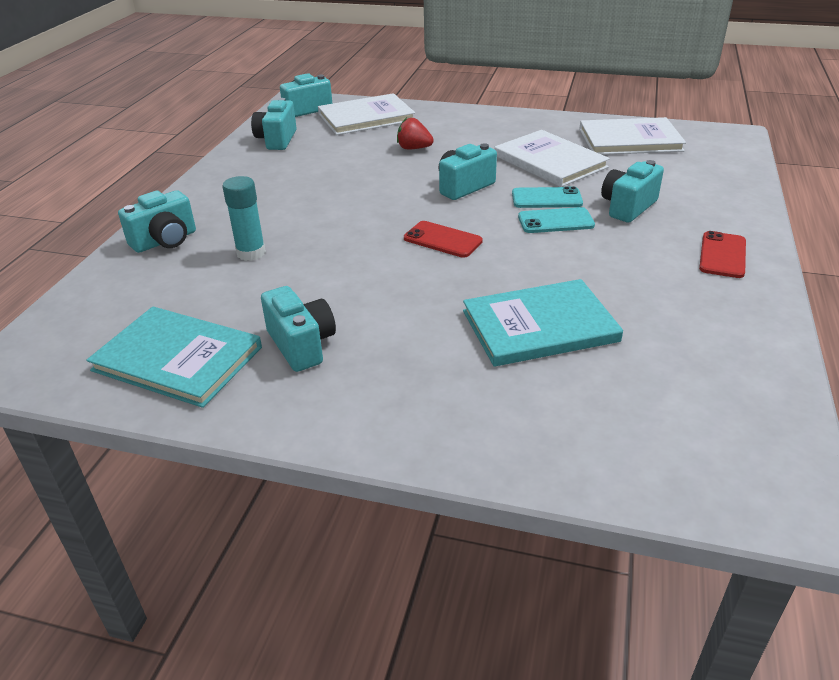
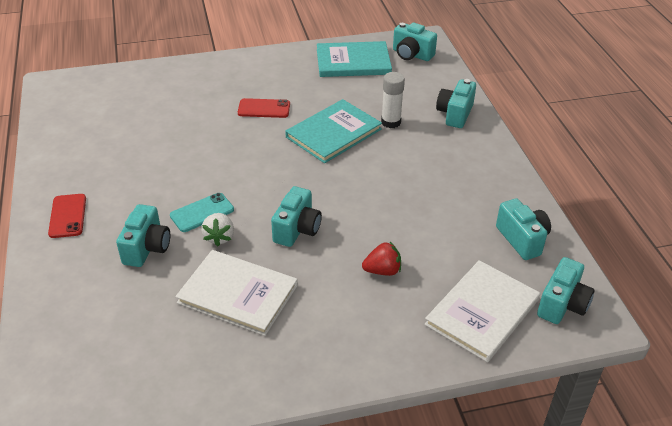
camera: 150 degrees right, 5 degrees up
(251, 253) = (391, 122): turquoise glue stick -> white glue stick
(301, 345) = (301, 83): turquoise camera -> turquoise camera (411, 54)
(442, 240) = (276, 169): red phone -> red phone (264, 109)
(539, 326) = (181, 127): turquoise book -> turquoise book (333, 133)
(546, 198) = (219, 237): turquoise phone -> white strawberry
(629, 140) = (163, 369): white book -> none

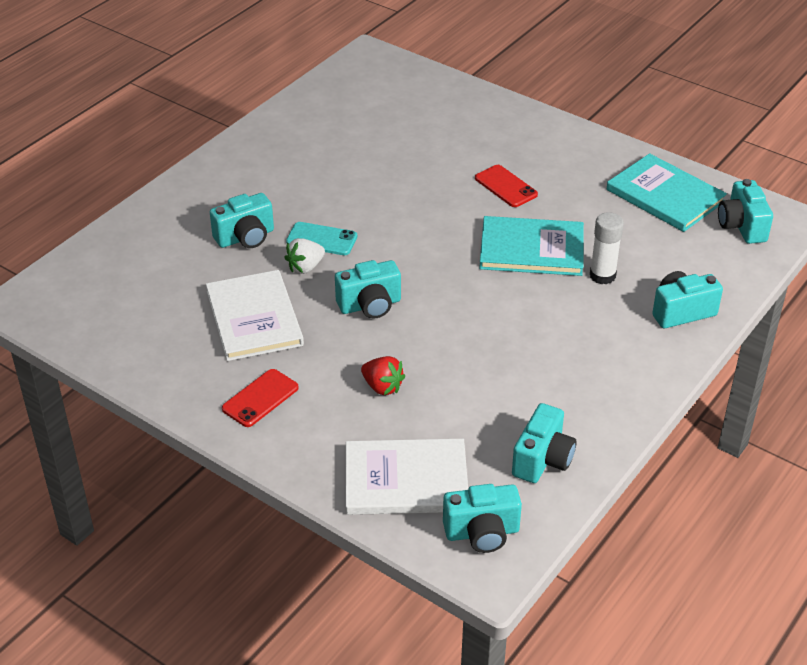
camera: 50 degrees right, 0 degrees up
(68, 216) = (230, 174): red phone -> red phone (260, 398)

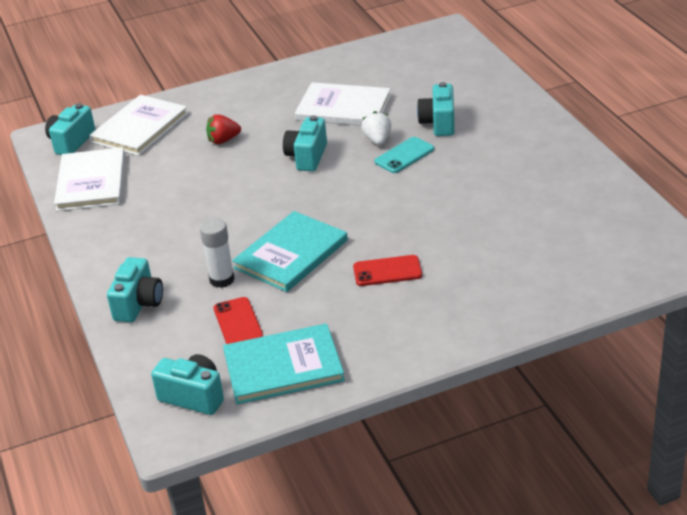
camera: 125 degrees right, 5 degrees down
(260, 398) = (265, 94): red phone -> red phone (238, 323)
(542, 459) = (91, 182): turquoise camera -> white book

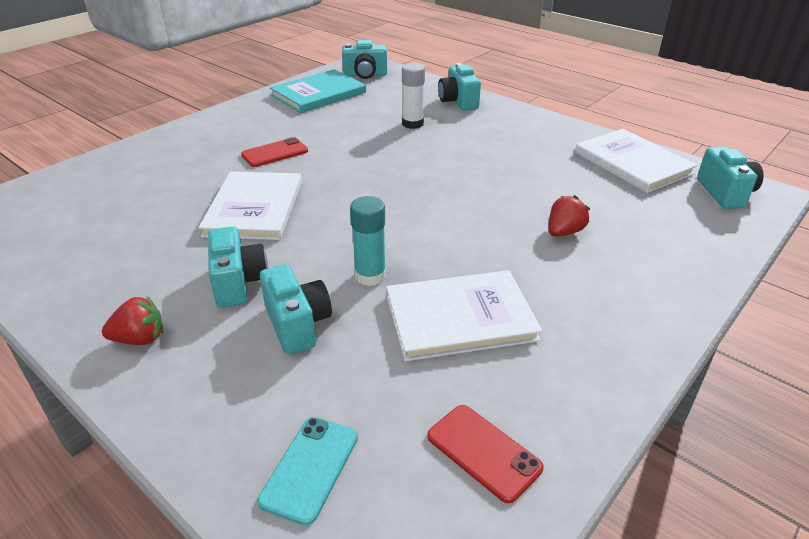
camera: 150 degrees right, 0 degrees up
(139, 128) = (683, 225): white book -> white book (254, 208)
(238, 323) = (372, 106): red phone -> red phone (483, 452)
(291, 254) = (371, 148): turquoise book -> none
(307, 157) = (441, 234): turquoise camera -> turquoise camera (238, 283)
(377, 140) = (370, 276): white strawberry -> turquoise glue stick
(404, 155) = (321, 262): turquoise phone -> turquoise phone (310, 468)
(534, 134) = (140, 339): none -> red strawberry

